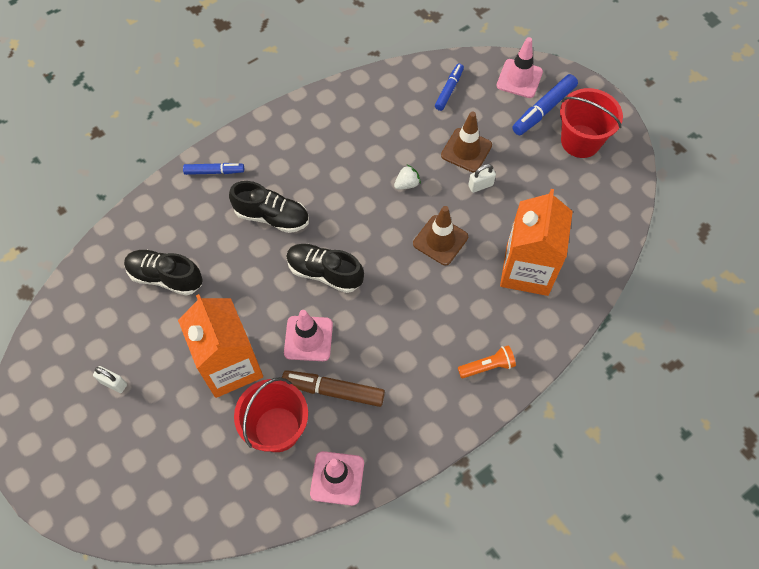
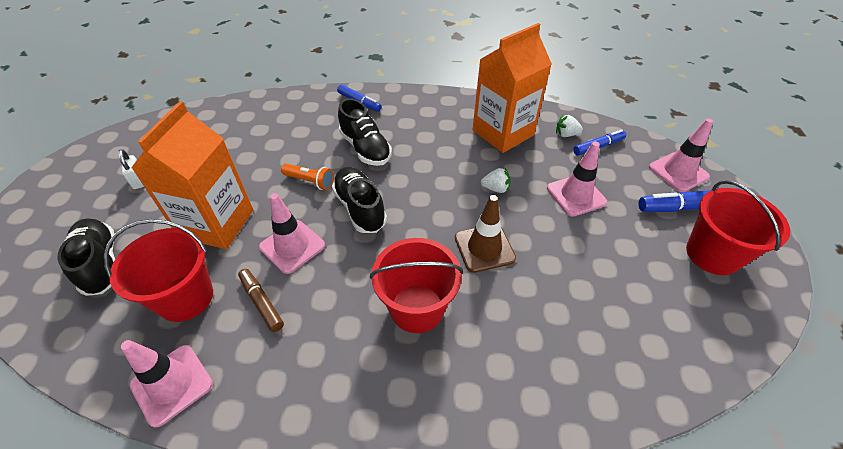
camera: 40 degrees right, 15 degrees down
(165, 277) = (253, 141): black shoe -> black shoe (101, 264)
(333, 390) = (262, 302): brown marker -> brown marker, size x0.66
(416, 93) = (566, 134): none -> white strawberry
(436, 316) = (417, 308): none -> red bucket
(466, 150) = (576, 195): brown traffic cone -> pink traffic cone
(480, 185) = (566, 229): white padlock -> none
(487, 366) = (420, 398): orange flashlight -> orange flashlight (310, 181)
(527, 270) = (552, 333): orange carton -> orange carton (503, 133)

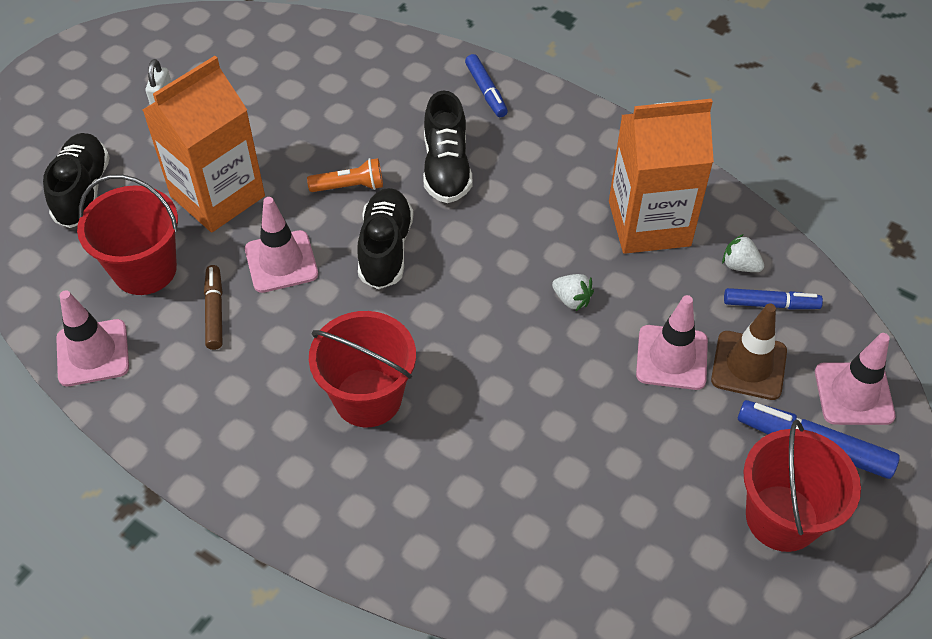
camera: 30 degrees right, 5 degrees up
(310, 181) = (350, 186): orange flashlight -> orange flashlight turned 60 degrees counterclockwise
(484, 248) = (495, 368): brown traffic cone -> brown traffic cone (749, 365)

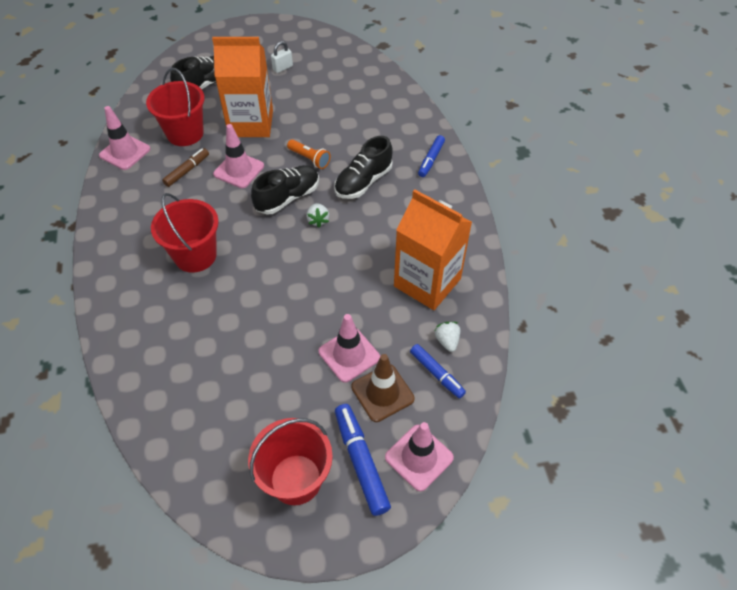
camera: 45 degrees right, 0 degrees up
(572, 300) = (339, 287): white strawberry -> white strawberry (318, 220)

